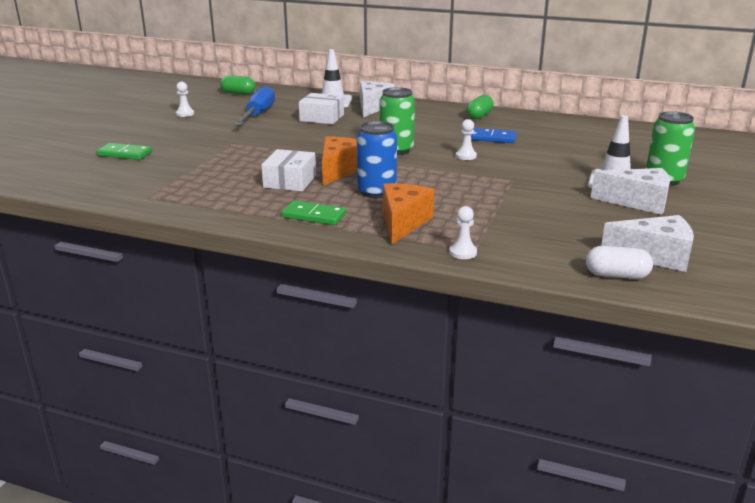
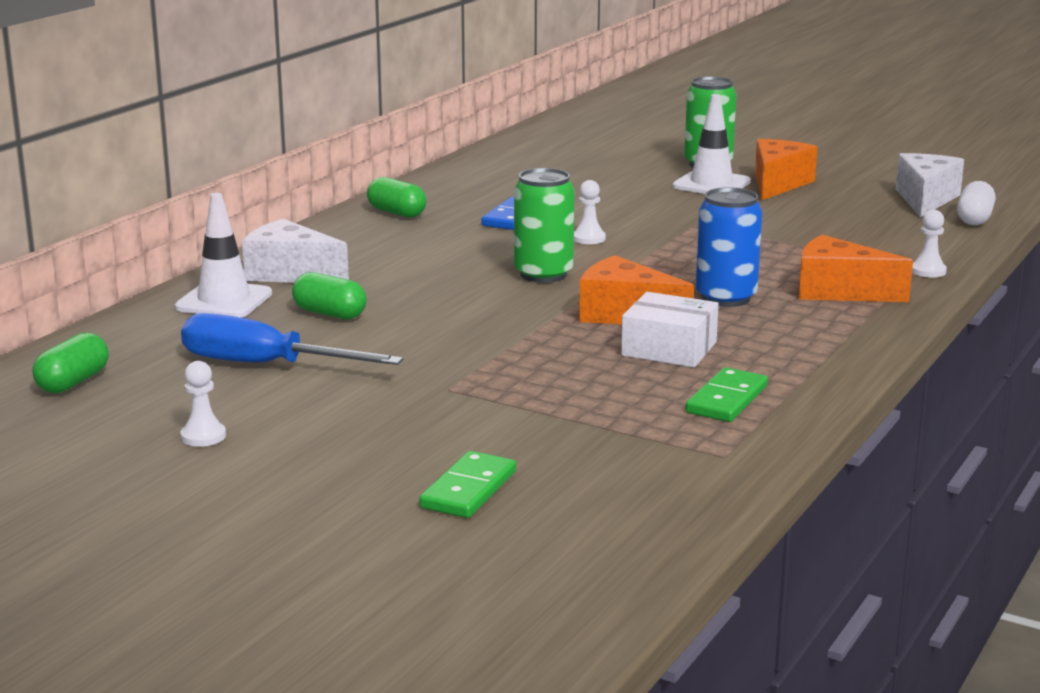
camera: 80 degrees left, 5 degrees down
(314, 216) = (814, 338): green domino -> green domino (726, 399)
(322, 118) = (329, 314): white box -> green capsule
(638, 202) = (777, 184): white cheese -> orange cheese

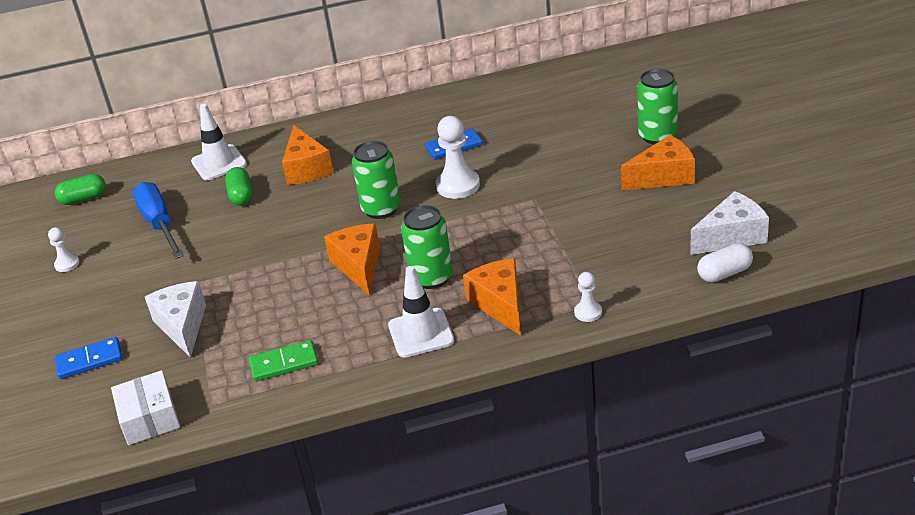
camera: 50 degrees right, 15 degrees up
(290, 274) = (276, 152): white cheese -> white cheese (182, 326)
(367, 274) = (306, 168): none -> orange cheese
(397, 213) = (405, 117): green capsule -> none
(468, 489) = (89, 360): green domino -> blue domino
(588, 238) = (458, 186): white pawn -> white pawn, size x1.84
(669, 349) = (330, 306): white box -> white box (149, 418)
(711, 184) = (621, 159): white traffic cone -> white traffic cone (421, 333)
(726, 298) = (431, 278): blue can -> green can

